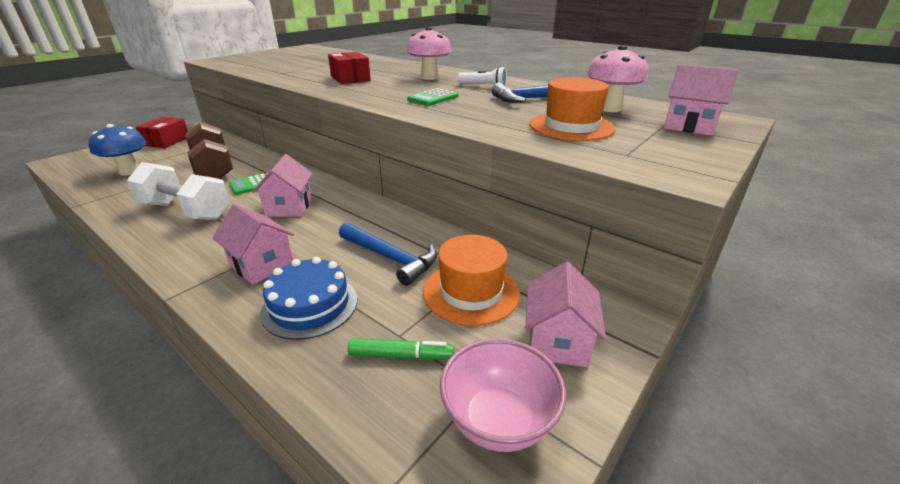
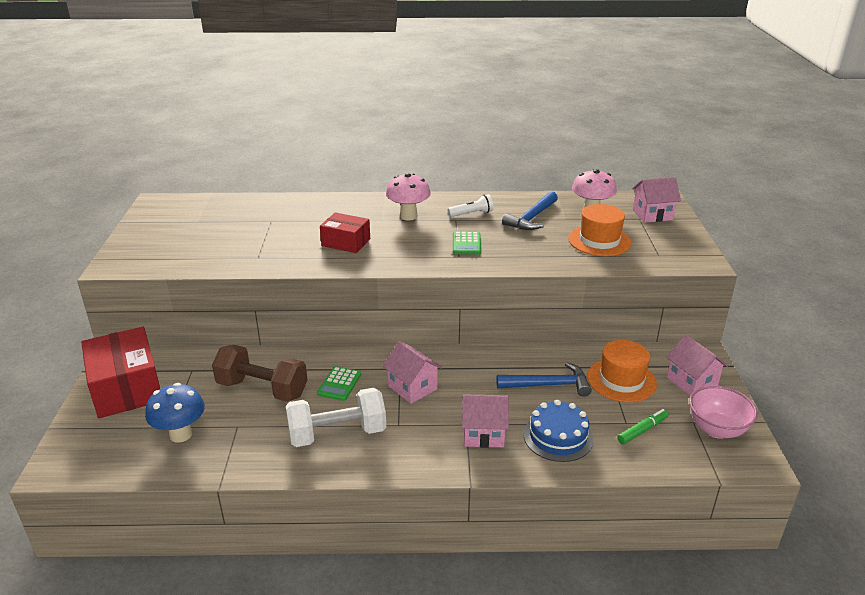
camera: 40 degrees left, 0 degrees up
(167, 141) = (126, 388): red box -> red box, size x1.72

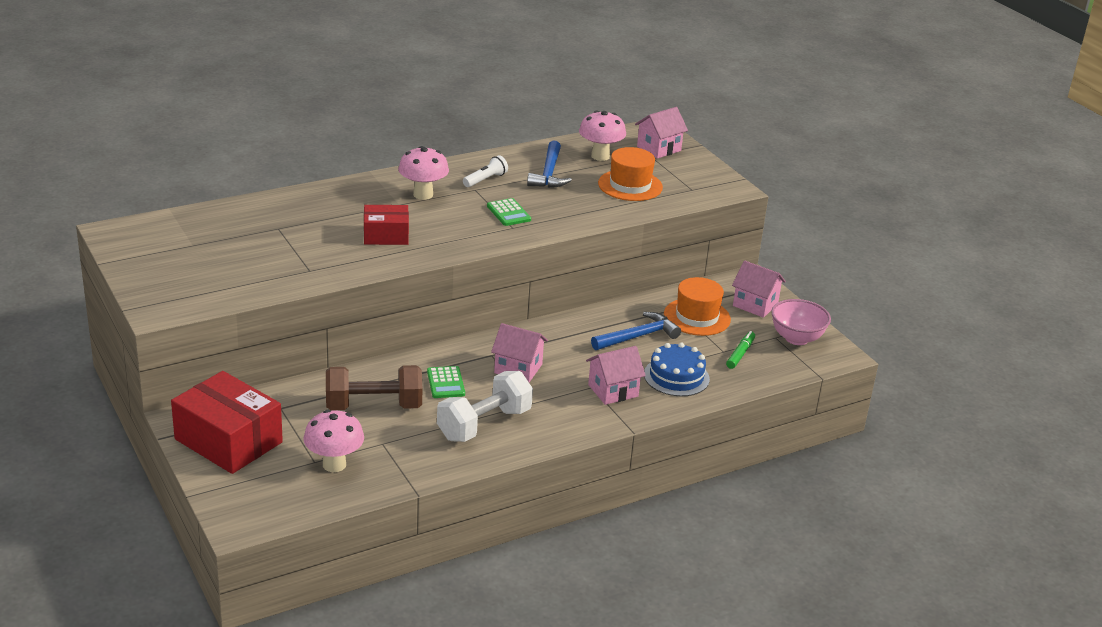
camera: 30 degrees left, 0 degrees up
(181, 434) = (334, 464): blue mushroom -> pink mushroom

